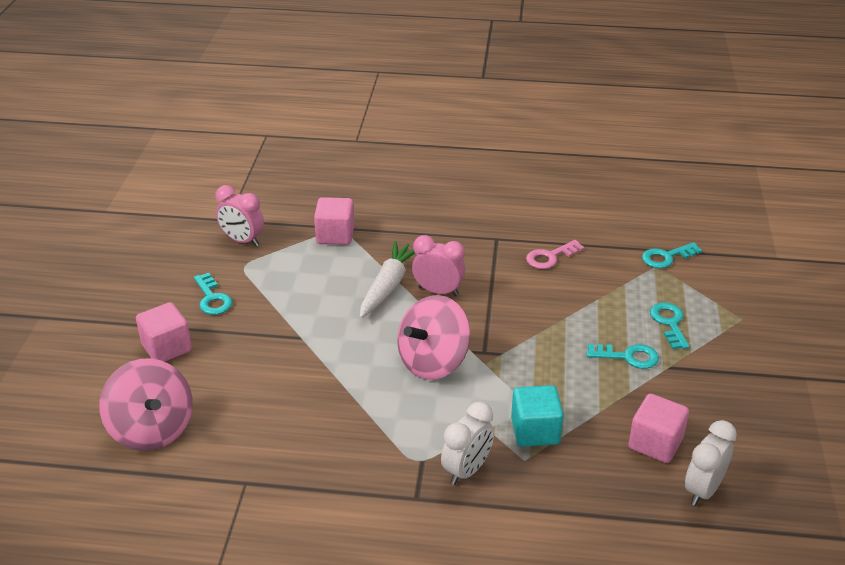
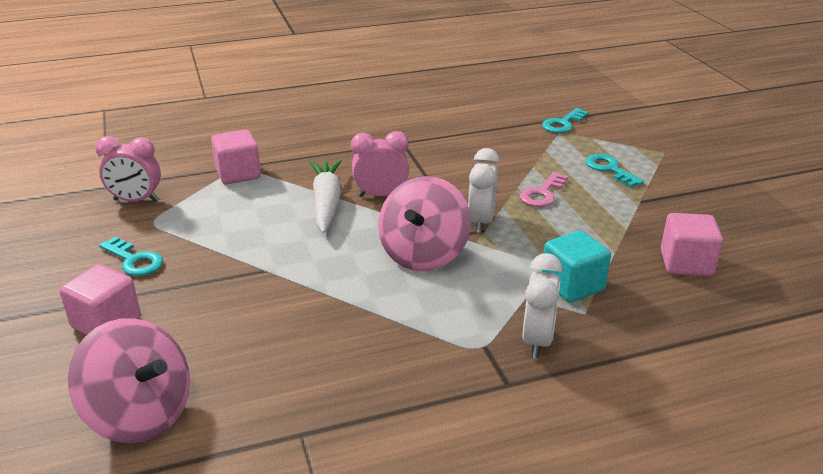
camera: 25 degrees left, 5 degrees down
(550, 257) = (464, 145): pink key -> pink key (542, 194)
(628, 357) = (599, 203): turquoise key -> none
(703, 490) = (761, 288): white clock -> white clock (481, 222)

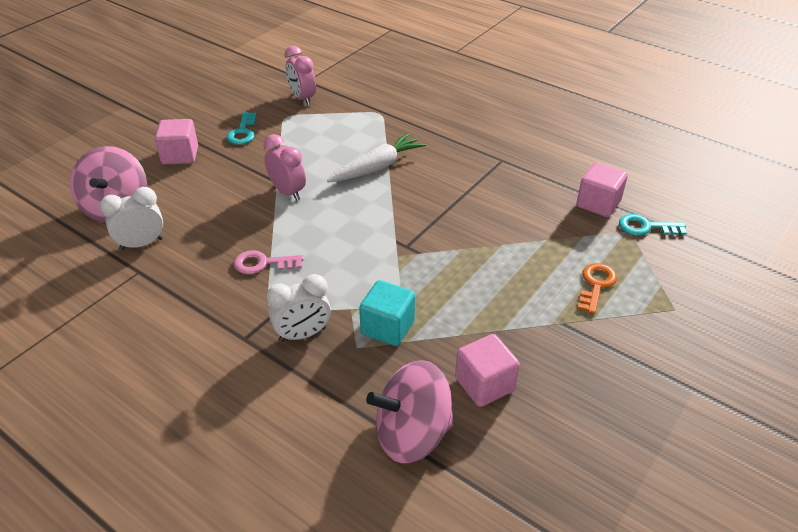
camera: 55 degrees right, 10 degrees up
(238, 174) = (373, 116): pink cube -> pink cube (598, 204)
(381, 195) = (413, 185): pink clock -> pink clock (287, 192)
(423, 254) = (357, 238): pink spinning top -> pink spinning top (412, 434)
(481, 222) = (428, 246): white clock -> white clock (141, 244)
(542, 194) = (506, 261): pink key -> pink key (263, 263)
(610, 169) = (596, 285): turquoise key -> orange key

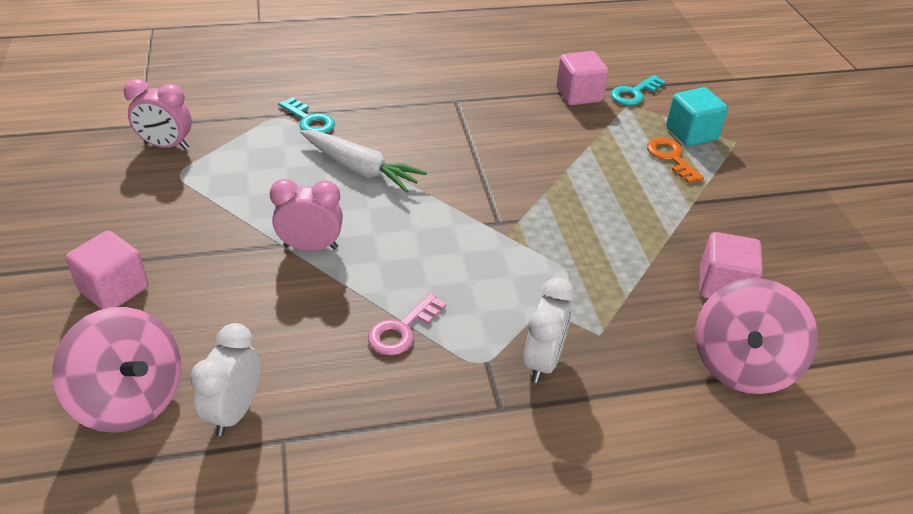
camera: 50 degrees left, 0 degrees up
(243, 132) = (153, 218): turquoise key -> turquoise key (309, 120)
(377, 167) = (360, 169): white carrot -> white carrot turned 120 degrees clockwise
(387, 327) = (595, 299): turquoise cube -> turquoise cube (691, 133)

